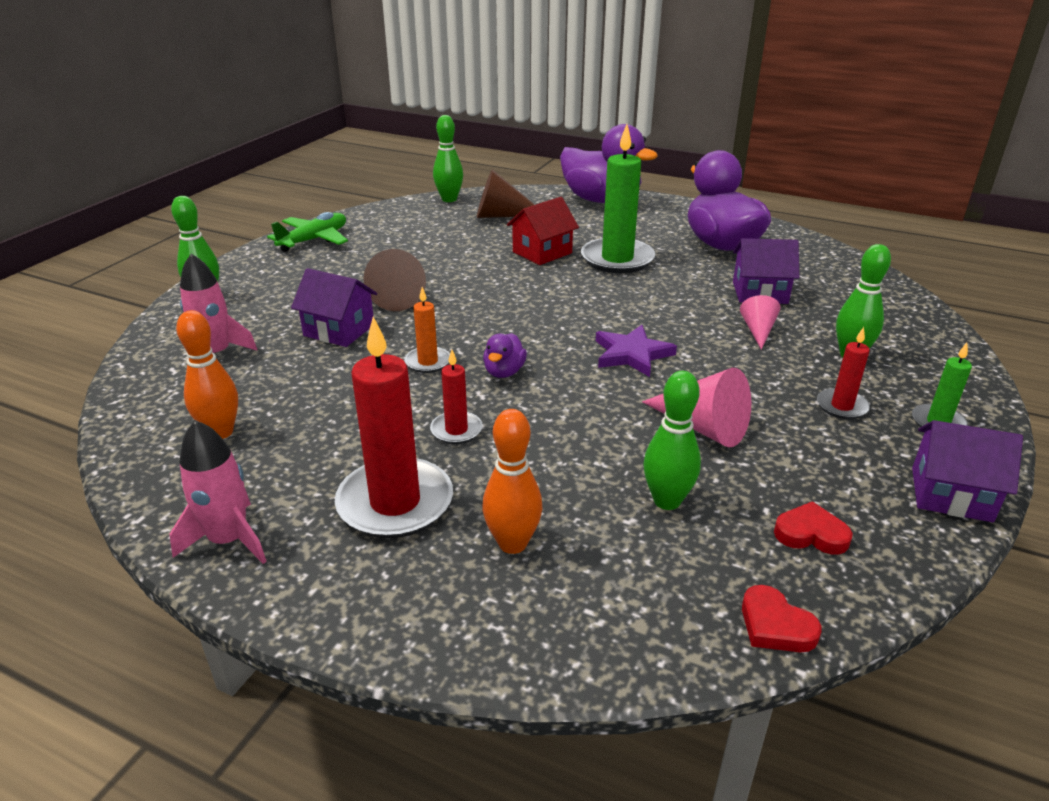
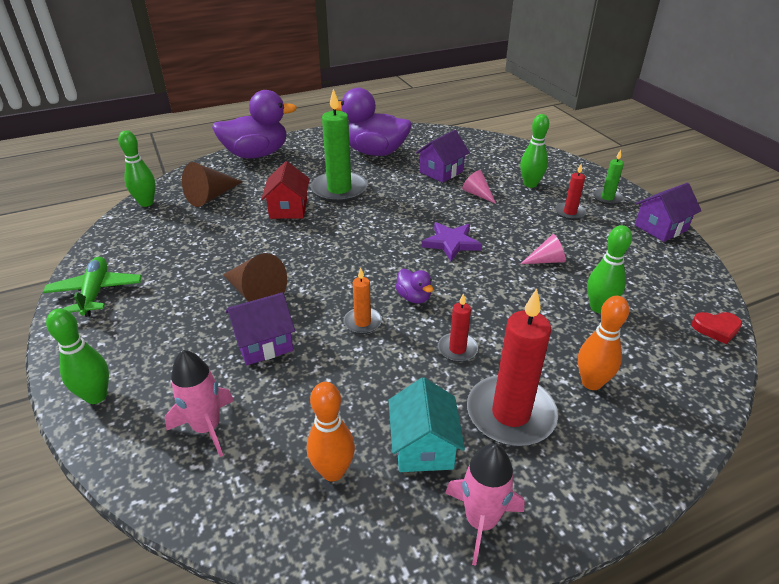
camera: 50 degrees left, 5 degrees up
(295, 467) = (423, 446): none -> turquoise house
(703, 427) = (546, 260): pink cone -> pink cone, size x0.61
(811, 534) = (659, 280): red heart -> none

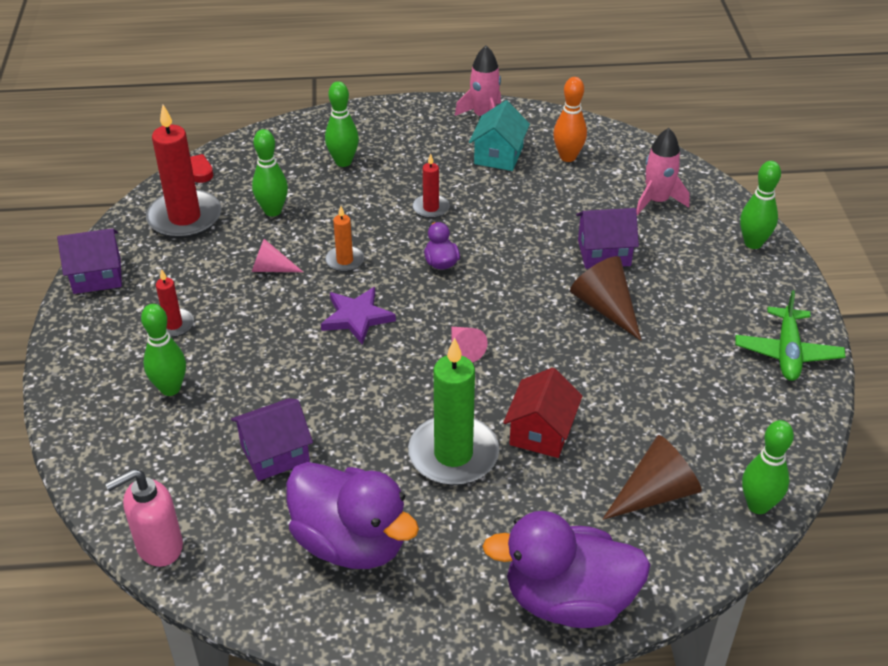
camera: 160 degrees left, 5 degrees up
(362, 322) = (504, 250): orange candle -> orange candle (345, 260)
(464, 136) = (159, 546): none -> pink soap dispenser
(477, 194) = (260, 389): pink cone -> pink cone (464, 349)
(510, 414) = (422, 158): red candle -> red candle (185, 218)
(591, 383) = (343, 162): orange bowling pin -> green bowling pin
(607, 198) = (99, 335): green candle -> none

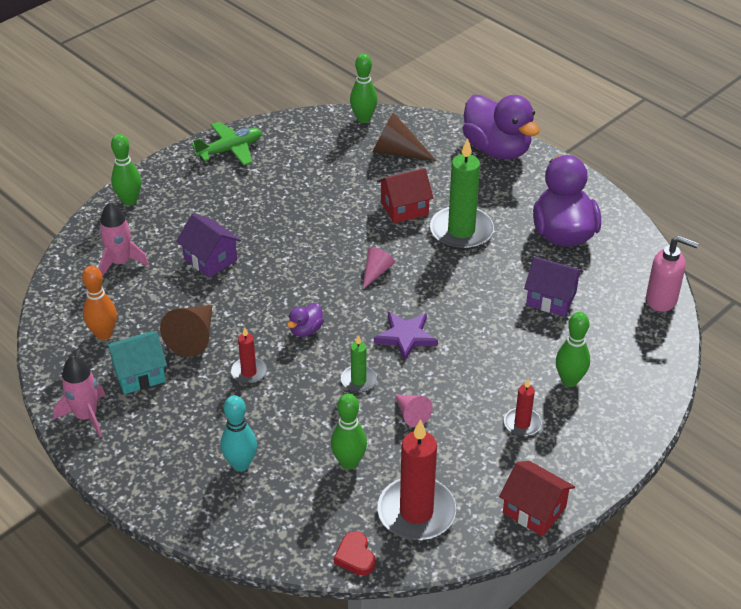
camera: 130 degrees left, 0 degrees up
(97, 276) = (534, 510): purple house -> red house
(343, 162) = (241, 464): green bowling pin -> turquoise bowling pin
(345, 260) = (358, 380): orange candle -> green candle
(605, 307) = (268, 233): brown cone -> brown cone (193, 337)

